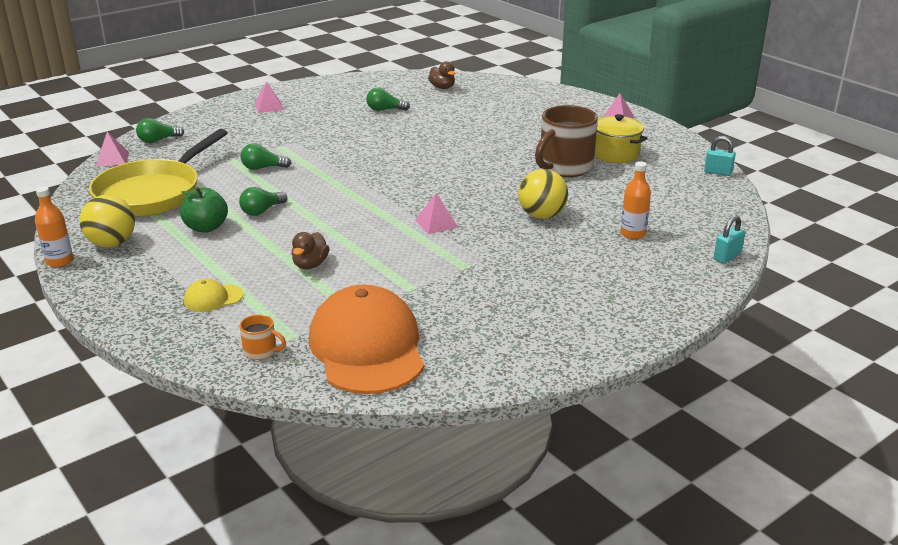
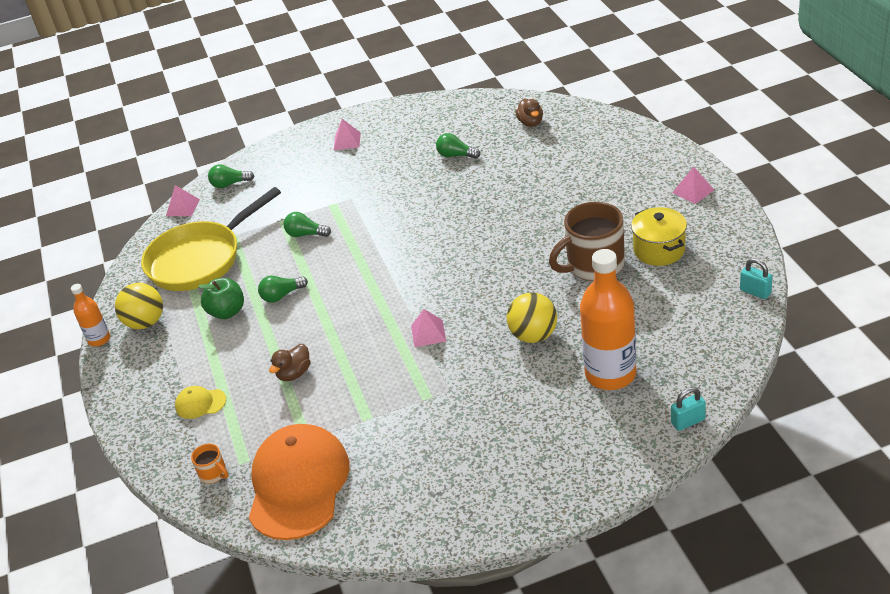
camera: 25 degrees right, 10 degrees up
(633, 234) = (610, 374): orange bottle -> orange bottle, size x1.96

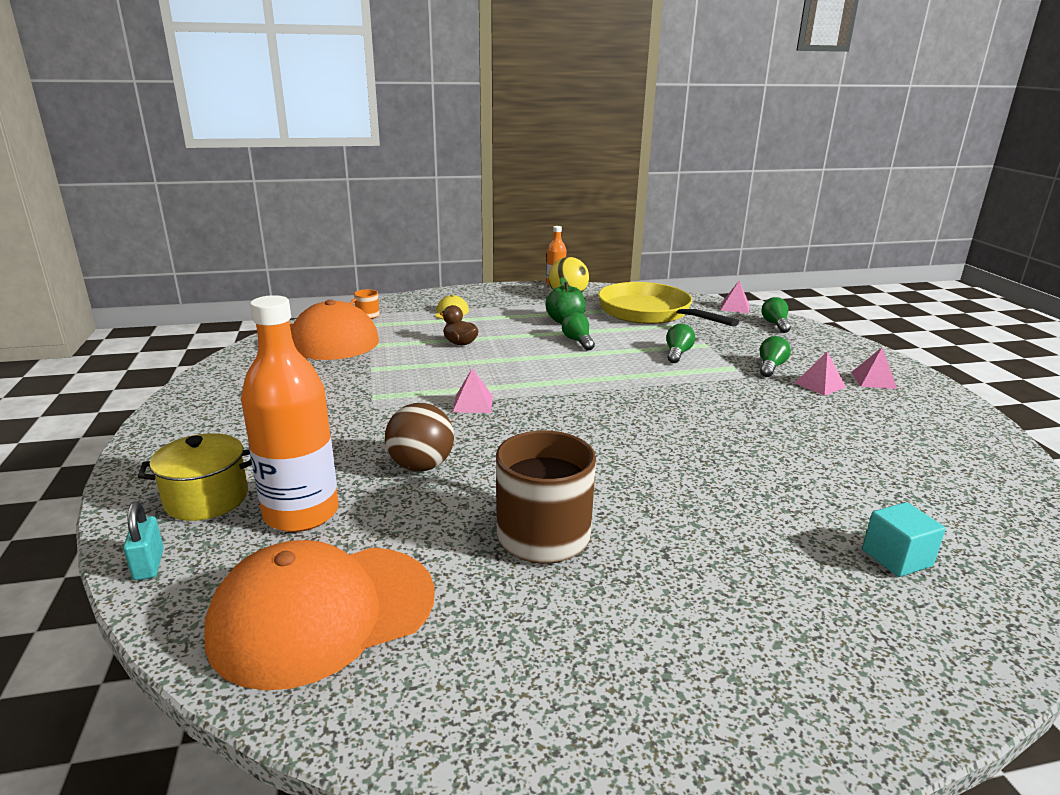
camera: 90 degrees right, 15 degrees down
(456, 155) = (850, 448): green light bulb -> green light bulb (770, 367)
(530, 123) = (971, 525): brown duck -> none
(533, 335) = (421, 466): yellow ball -> brown ball
(570, 147) = (896, 558): none -> turquoise cube
(659, 250) = (554, 613): yellow pot -> yellow pot (206, 499)
(693, 191) = (744, 709): pink pyramid -> pink pyramid (820, 385)
(694, 330) = (323, 613): none -> orange cap
(755, 292) = (365, 727): turquoise padlock -> none

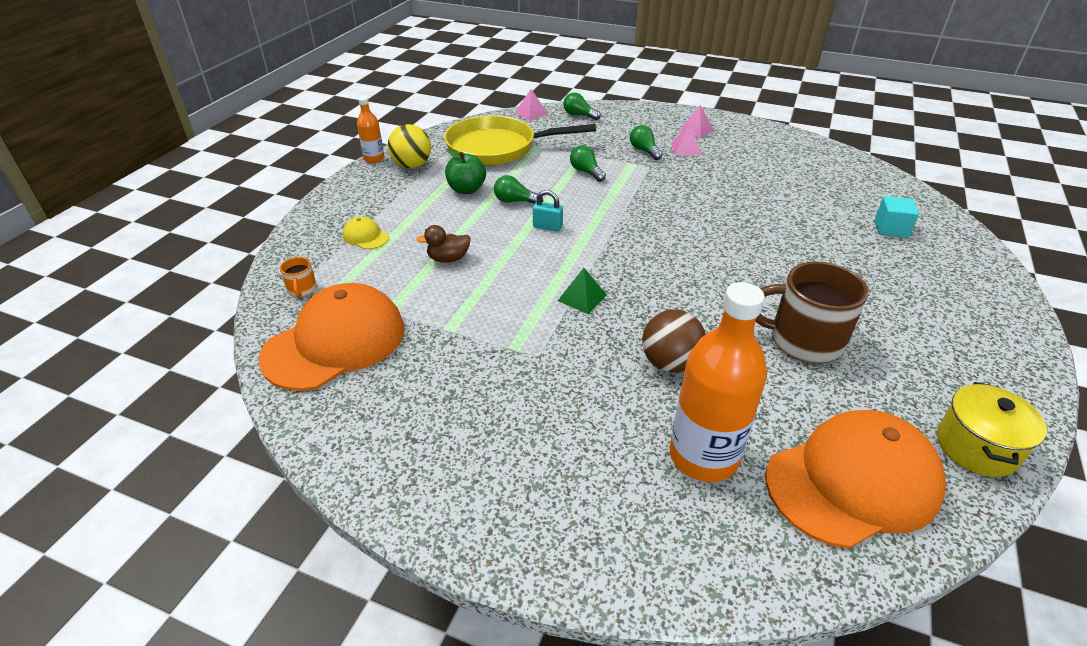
camera: 55 degrees left, 15 degrees up
(149, 565) = (734, 581): turquoise padlock -> turquoise padlock (547, 227)
(206, 499) = (637, 516): yellow pot -> yellow pot (976, 447)
(323, 613) = (852, 481): orange cap -> orange cap turned 120 degrees counterclockwise
(473, 404) = (582, 297): pink pyramid -> green pyramid

